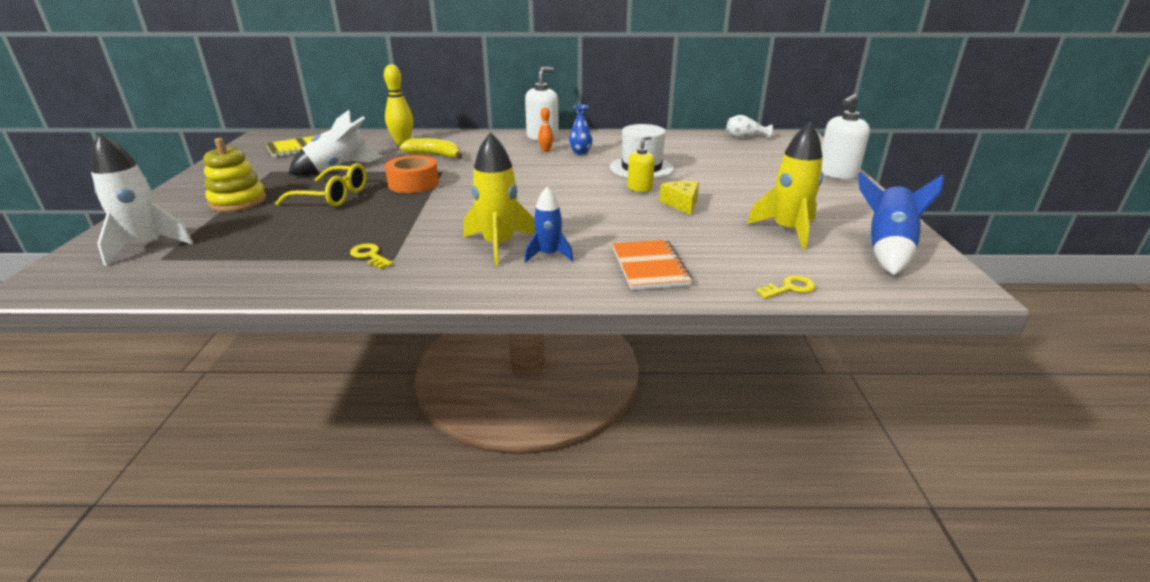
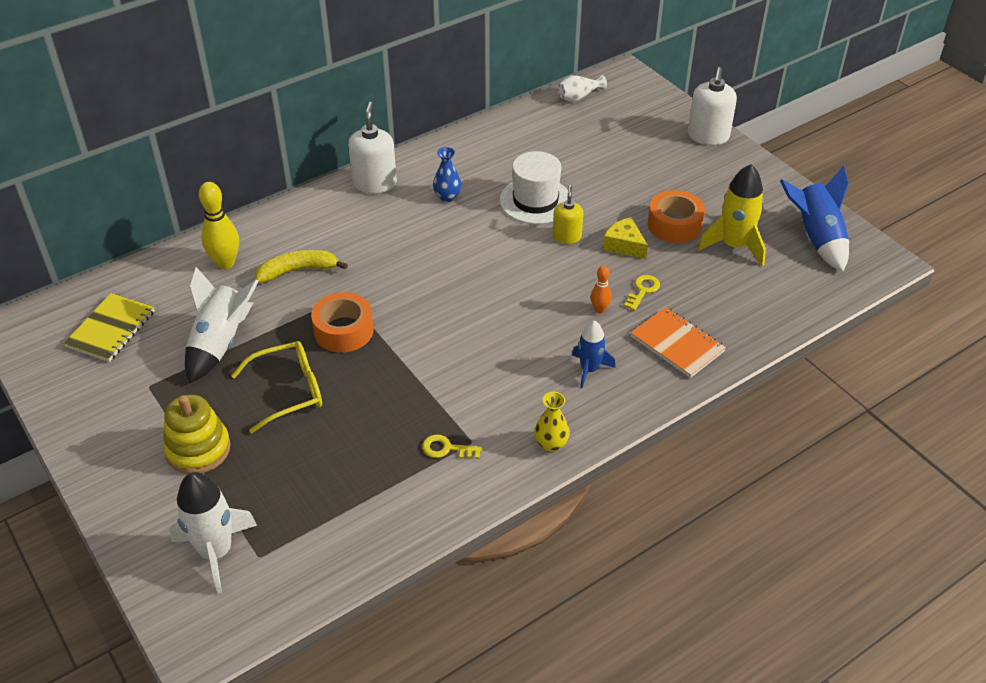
camera: 35 degrees left, 15 degrees up
(446, 283) = (551, 444): none -> yellow vase
(498, 245) = (537, 378): yellow rocket -> none
(546, 150) = (408, 209): orange bowling pin -> orange bowling pin (599, 309)
(743, 206) = (674, 225): none -> orange tape
(790, 288) = (787, 318): yellow key -> yellow key (643, 290)

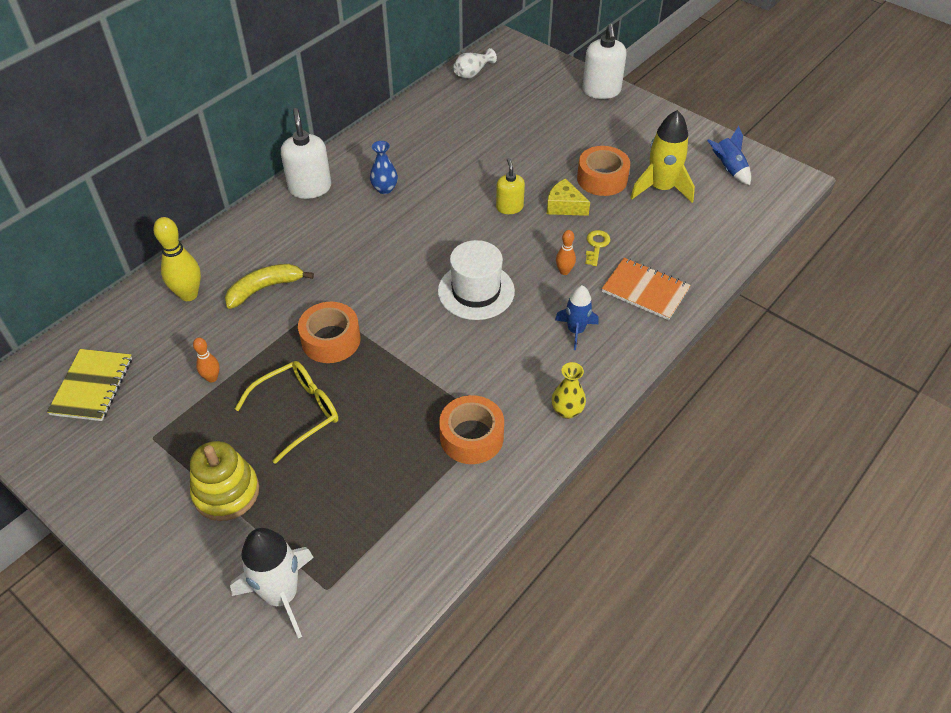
camera: 15 degrees left, 5 degrees up
(220, 343) = (212, 378): white rocket -> orange bowling pin
(446, 449) = (471, 437): yellow key -> orange tape
(535, 200) = (468, 178): white hat -> white hat (476, 291)
(816, 238) = (728, 169): blue rocket -> blue rocket, size x0.62

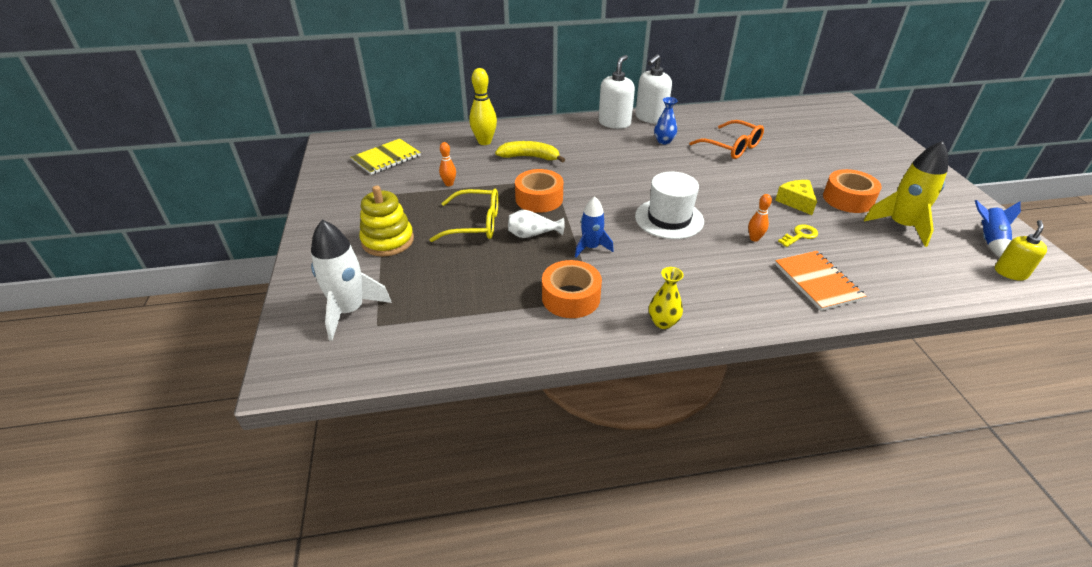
camera: 40 degrees right, 10 degrees down
(456, 163) = (731, 147): none -> orange glasses
(472, 73) = (796, 107): white vase -> white vase (532, 234)
(509, 207) = (748, 185): yellow soap dispenser -> yellow soap dispenser (1010, 273)
(576, 331) = (725, 277): blue rocket -> blue rocket (591, 247)
(601, 91) = (901, 150): white soap dispenser -> white soap dispenser (650, 118)

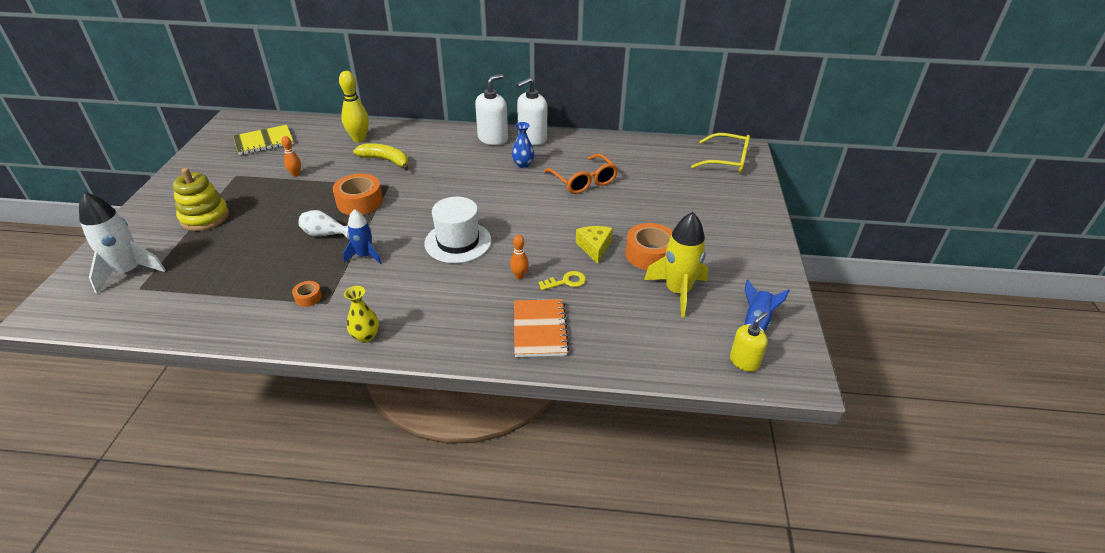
camera: 15 degrees right, 0 degrees up
(475, 224) = (286, 215): yellow glasses -> yellow glasses (727, 161)
(571, 297) = (308, 297): orange tape -> orange tape, size x0.48

